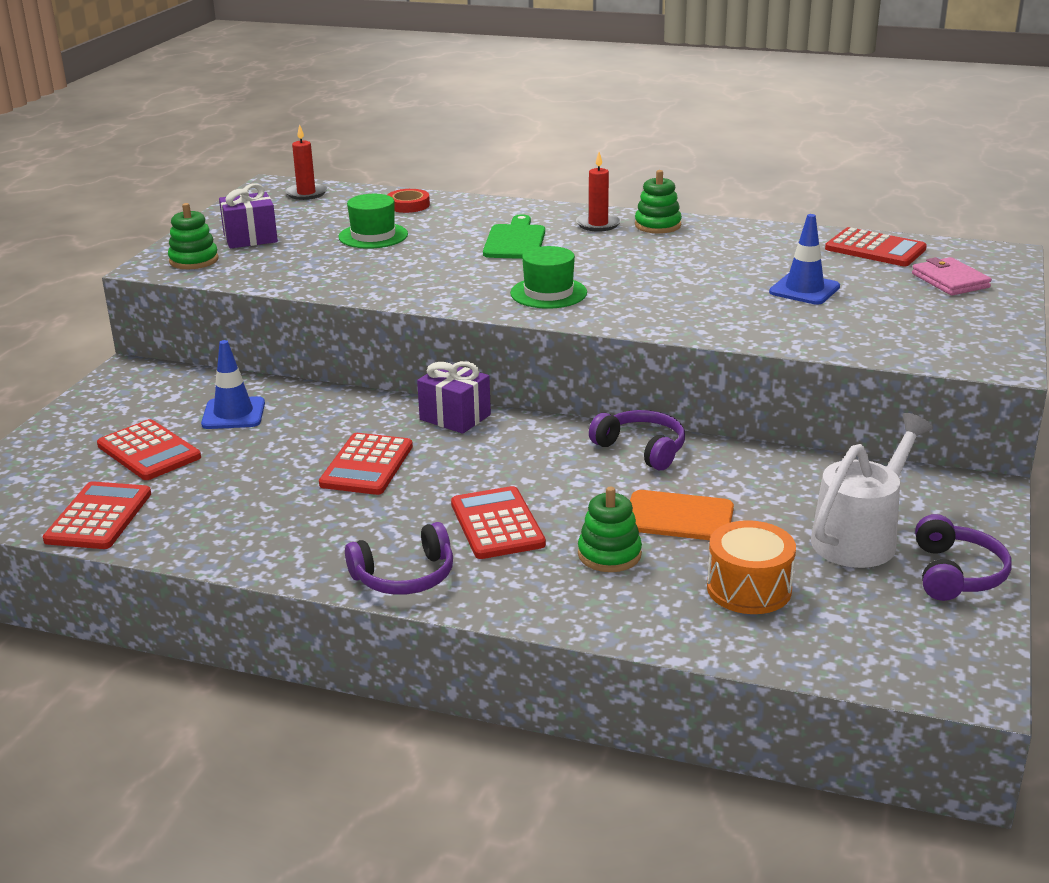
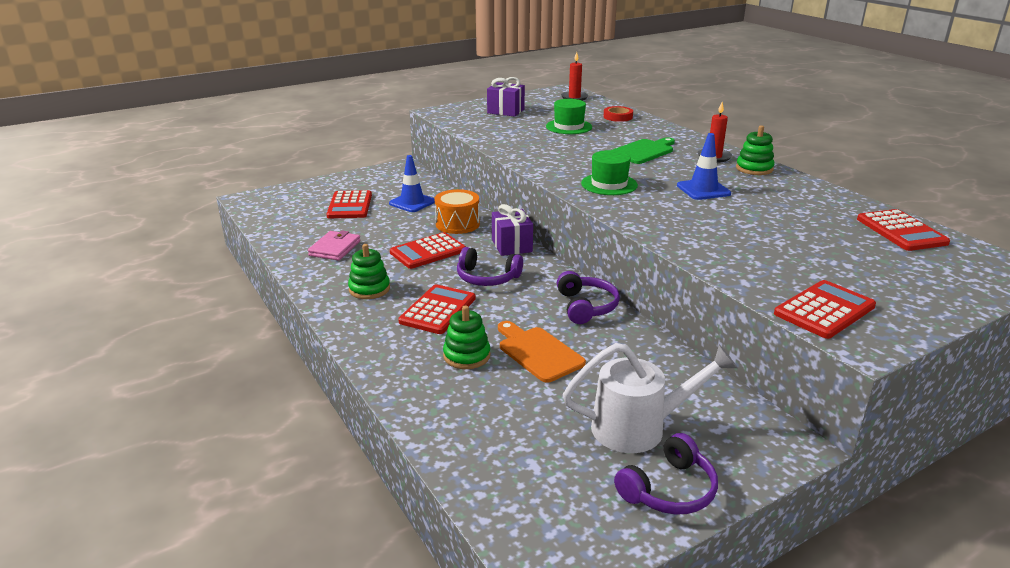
camera: 40 degrees right, 0 degrees up
(99, 517) = (283, 226): red calculator -> red calculator (824, 310)
(194, 260) = (460, 114): green stacking toy -> green stacking toy (369, 289)
(405, 576) = (351, 314): purple headphones -> purple headphones (487, 278)
(749, 588) = (511, 418): orange drum -> orange drum (457, 224)
(804, 290) = (789, 238): blue traffic cone -> blue traffic cone (703, 190)
(950, 281) = (929, 272): pink wallet -> pink wallet (335, 248)

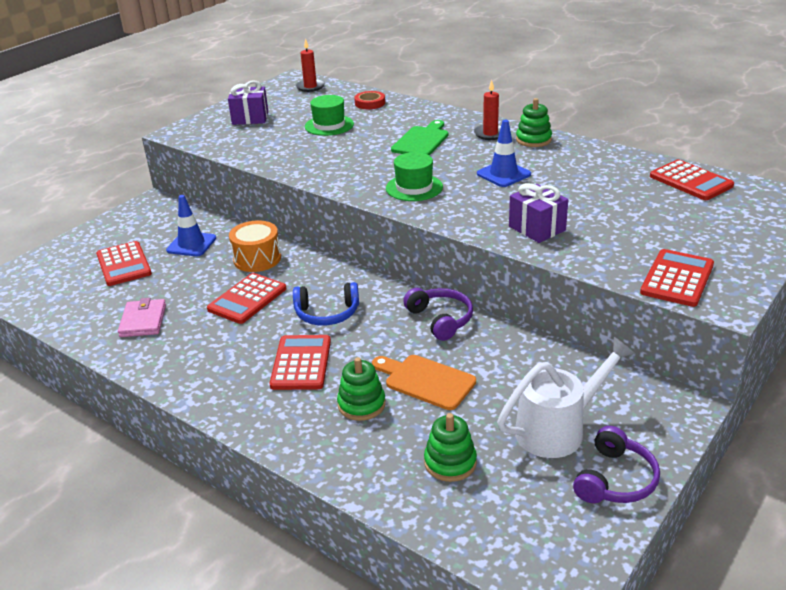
camera: 20 degrees left, 5 degrees up
(369, 289) = (214, 359): green stacking toy -> green stacking toy (450, 462)
(487, 278) = (327, 313): purple headphones -> blue headphones
(512, 246) = (328, 270): purple gift -> purple gift (537, 228)

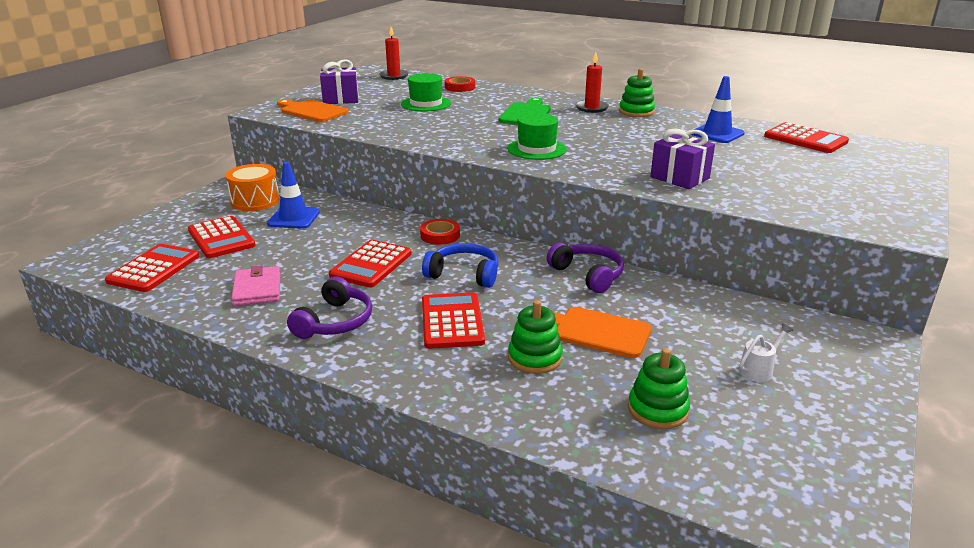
camera: 10 degrees left, 5 degrees down
(219, 133) = (312, 111): none -> orange cutting board
(257, 259) = (370, 228): orange drum -> orange drum (255, 201)
(318, 269) = (440, 235): none -> red tape
(327, 313) = (464, 274): blue headphones -> blue headphones turned 150 degrees counterclockwise
(503, 174) = (622, 137): blue traffic cone -> blue traffic cone (717, 134)
(558, 429) = (759, 369): white watering can -> white watering can, size x0.44
(615, 479) = (843, 415): purple headphones -> purple headphones (335, 322)
(677, 279) = (844, 214): red calculator -> red calculator (154, 269)

